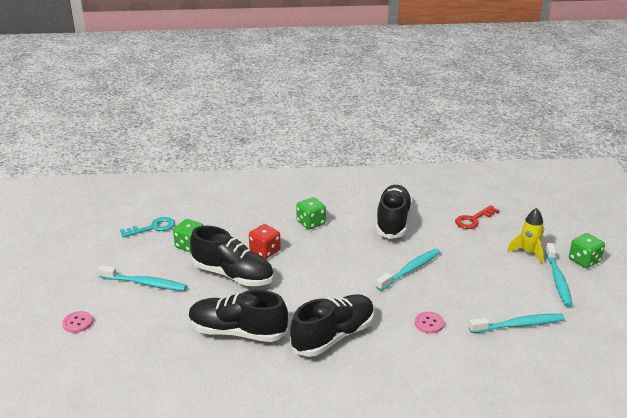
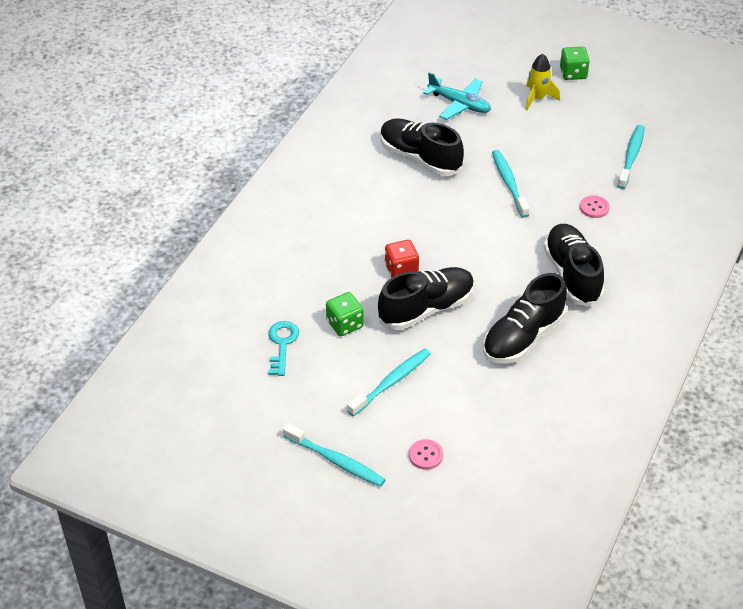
camera: 60 degrees left, 15 degrees up
(311, 223) = (375, 216): green dice -> none
(473, 220) = (459, 104): red key -> turquoise plane
(558, 279) = (588, 103): turquoise toothbrush -> turquoise toothbrush (336, 461)

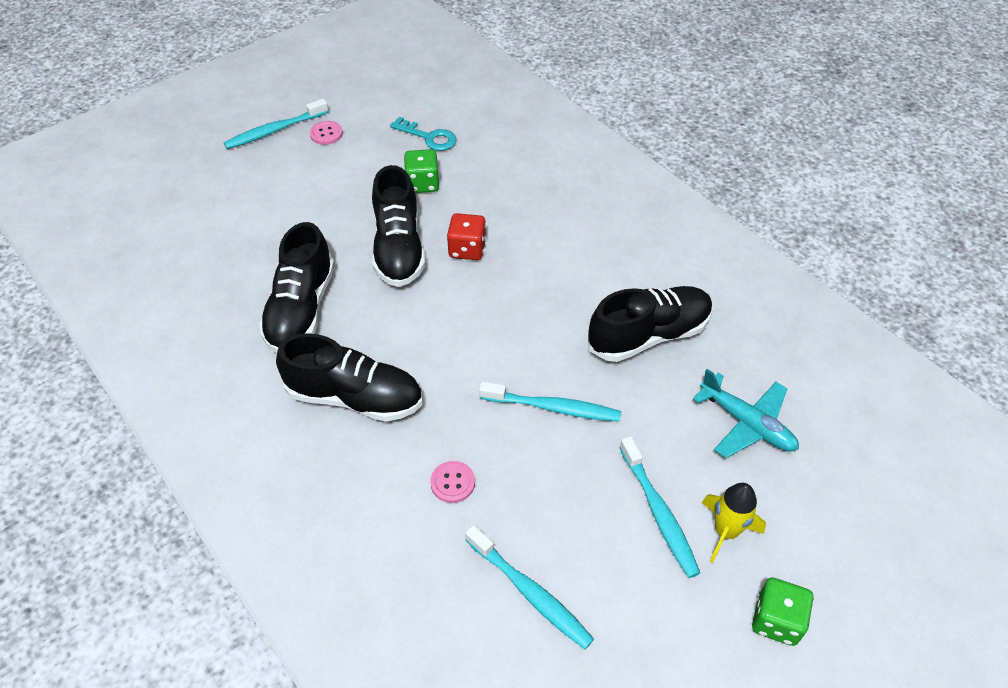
camera: 115 degrees right, 5 degrees up
(391, 382) = (327, 191): turquoise toothbrush -> turquoise toothbrush (659, 512)
(425, 455) = (230, 184): pink button -> pink button (326, 134)
(459, 104) = (747, 424): turquoise plane -> turquoise plane turned 105 degrees counterclockwise
(523, 337) = (301, 309): black shoe -> black shoe turned 150 degrees counterclockwise

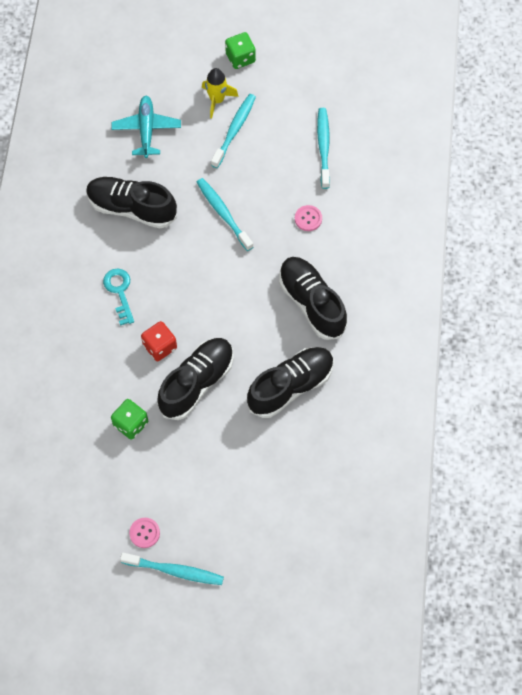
camera: 135 degrees left, 15 degrees up
(428, 137) = (83, 464): turquoise key -> turquoise key (119, 292)

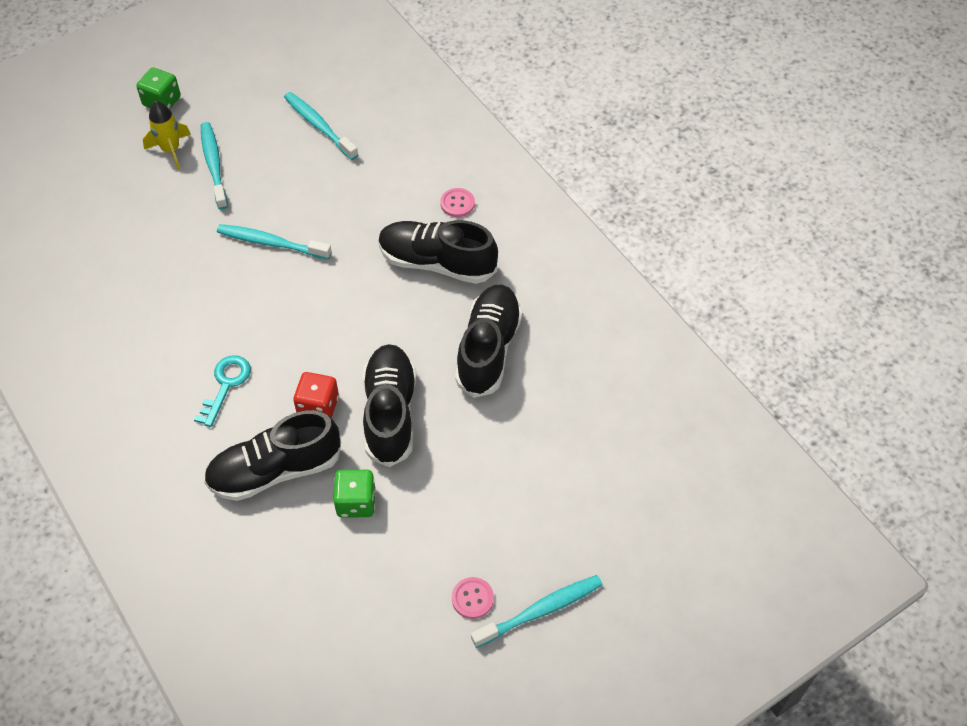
camera: 40 degrees left, 10 degrees down
(119, 292) = (225, 385): turquoise key -> turquoise key turned 75 degrees clockwise
(132, 208) = (167, 299): black shoe -> black shoe (275, 470)
(146, 129) = (117, 219): turquoise plane -> none
(308, 219) = (362, 194): pink button -> pink button (457, 203)

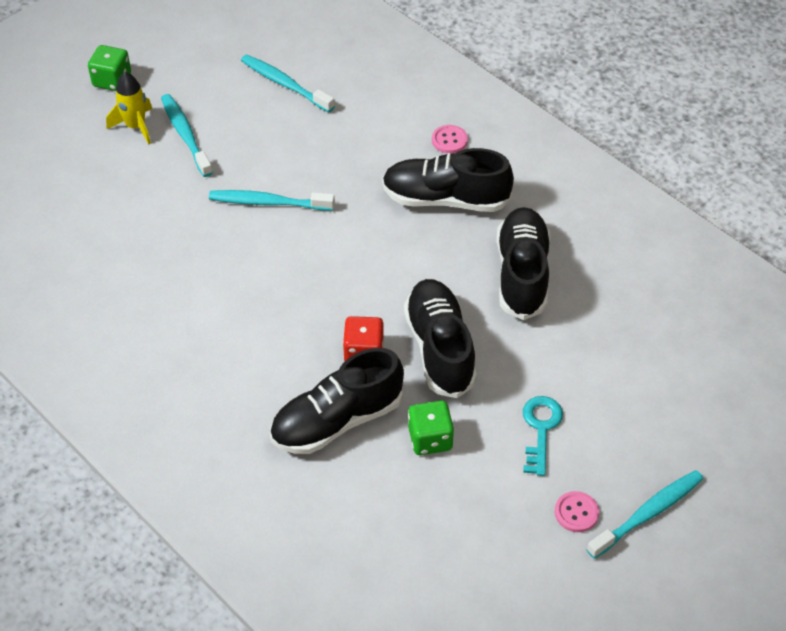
camera: 10 degrees left, 5 degrees down
(225, 385) = (261, 346): turquoise key -> turquoise key (540, 429)

